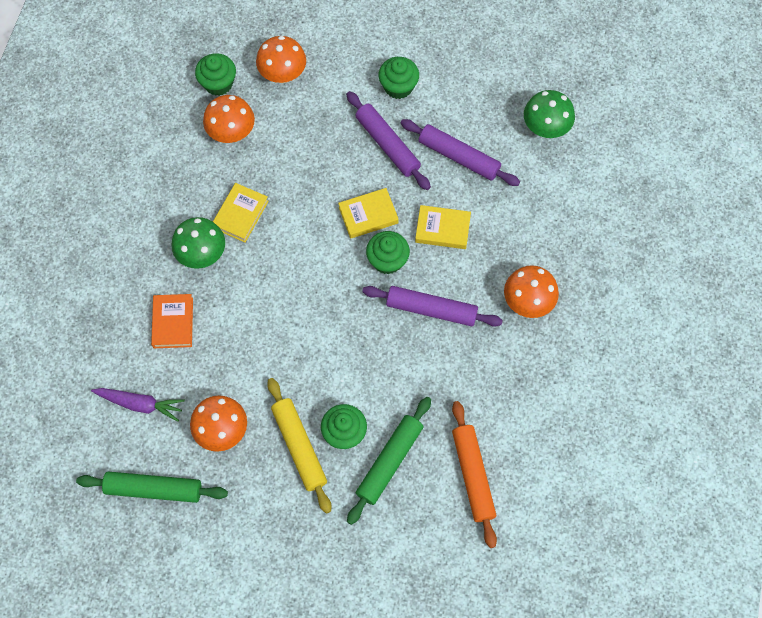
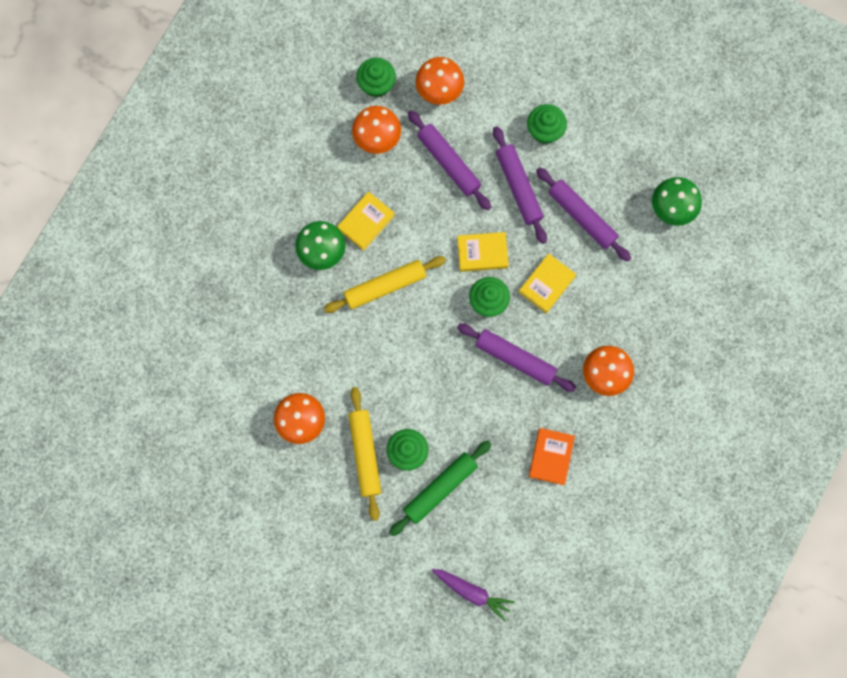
camera: 15 degrees right, 10 degrees up
(140, 404) = (236, 378): purple carrot -> purple carrot (472, 592)
(154, 489) = (231, 458): green rolling pin -> none
(173, 323) = (281, 310): orange book -> orange book (551, 456)
(277, 272) = (385, 286): none -> yellow rolling pin
(310, 139) = (448, 163): none -> purple rolling pin
(442, 229) = (547, 284): yellow book -> yellow book turned 75 degrees counterclockwise
(473, 475) = (510, 520): orange rolling pin -> none

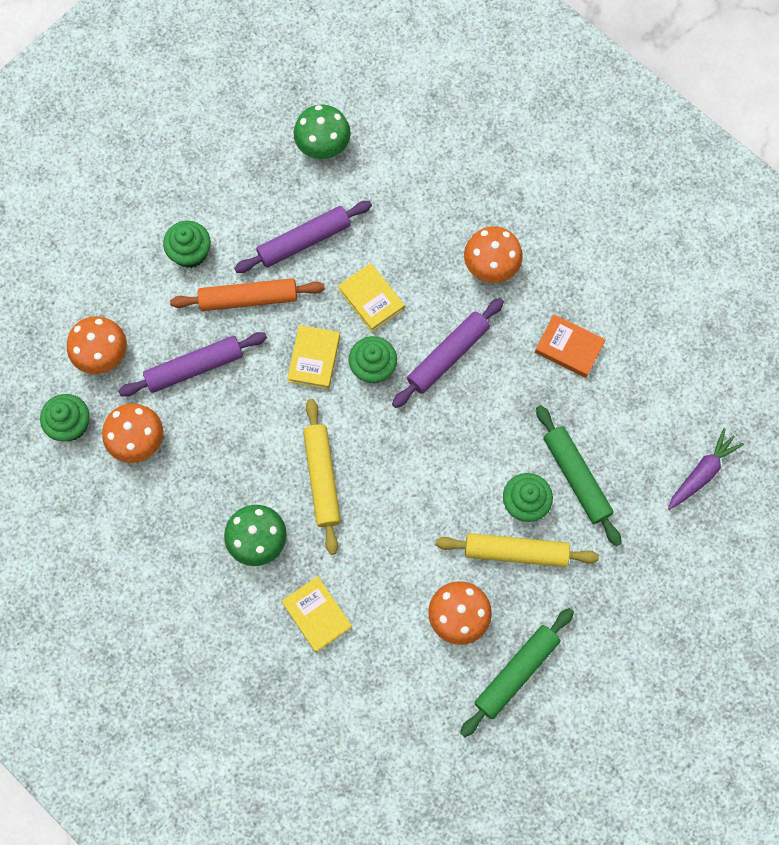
camera: 75 degrees left, 5 degrees down
(269, 477) = (516, 672): none -> green rolling pin
(366, 222) = (237, 480): yellow book -> yellow book (317, 615)
(519, 187) = (248, 298): purple rolling pin -> orange rolling pin

